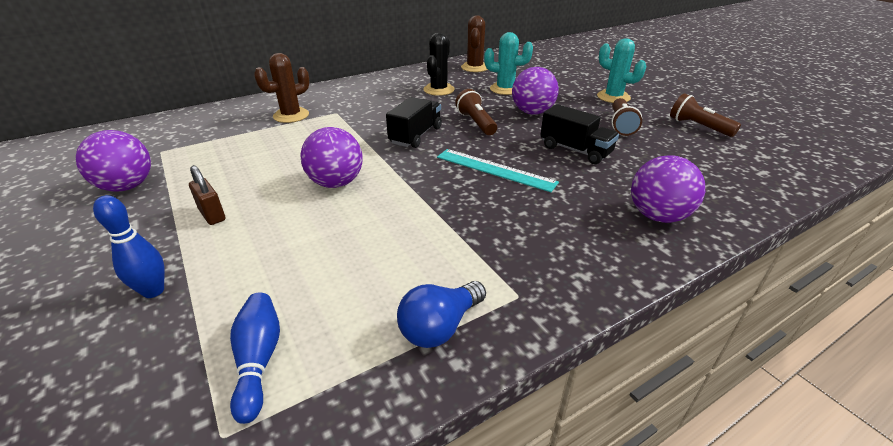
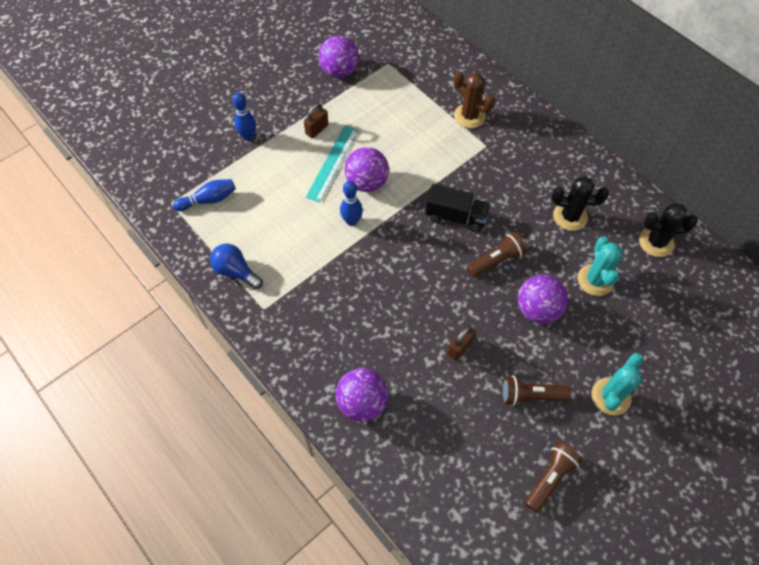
camera: 80 degrees right, 25 degrees up
(390, 199) = (352, 221): none -> blue bowling pin
(475, 67) = (656, 242): brown cactus -> black cactus
(495, 169) = (409, 284): turquoise ruler -> turquoise ruler (332, 163)
(575, 150) = (460, 348): black truck -> brown padlock

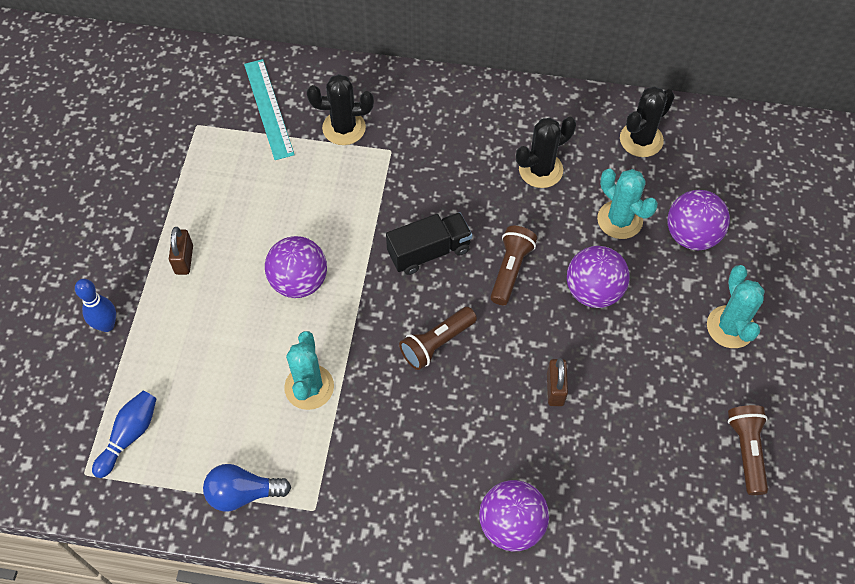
camera: 40 degrees left, 0 degrees up
(320, 242) = (309, 387): none -> turquoise cactus
(332, 163) = (238, 286): turquoise ruler -> turquoise ruler (268, 108)
(339, 71) = (147, 172): purple ball -> purple ball (691, 235)
(352, 221) = (322, 337): blue bowling pin -> none
(469, 116) = (344, 128): brown cactus -> black cactus
(530, 396) = (661, 384): brown flashlight -> brown flashlight (437, 343)

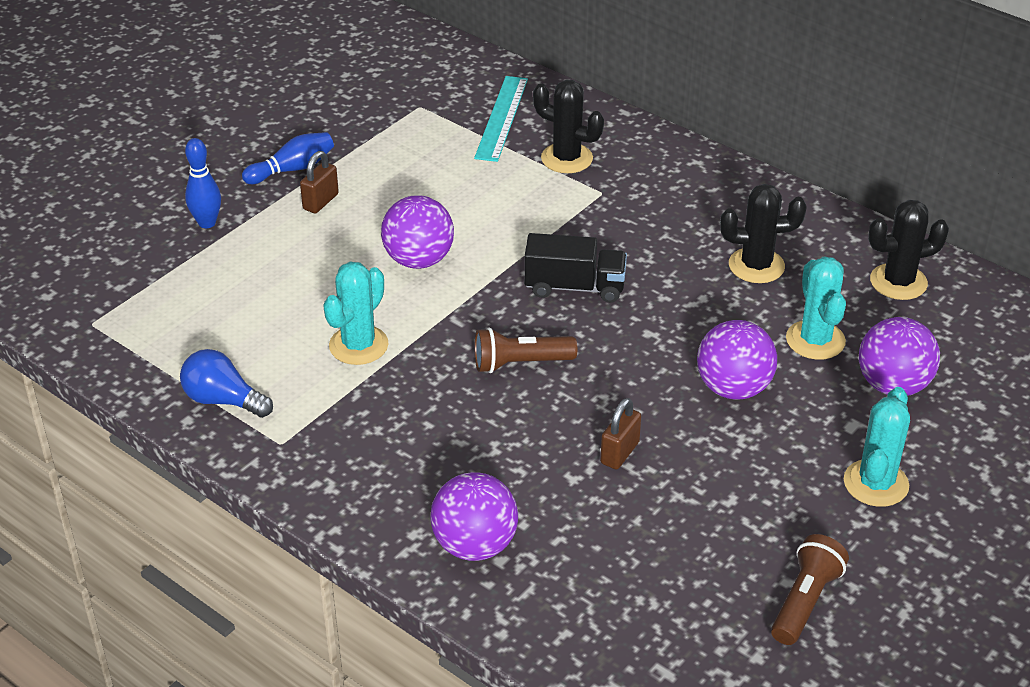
camera: 30 degrees right, 20 degrees down
(129, 436) = (156, 312): blue bowling pin -> blue bowling pin (292, 169)
(510, 270) = (652, 335): brown flashlight -> none

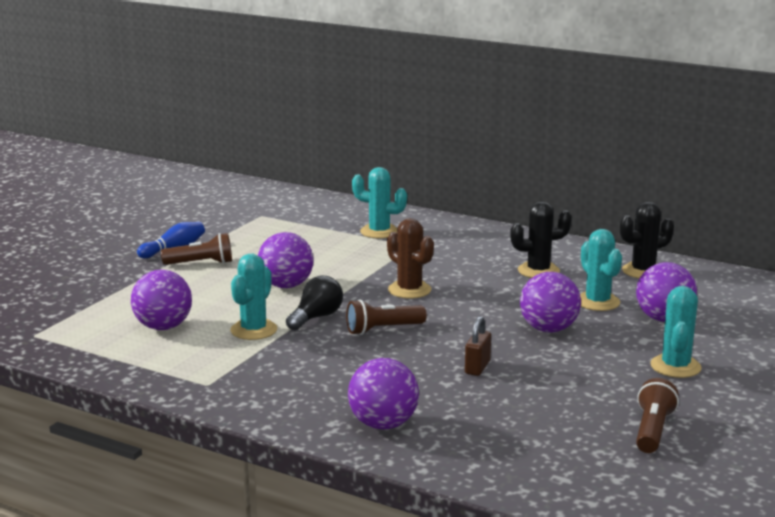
camera: 10 degrees left, 20 degrees down
(207, 223) = (114, 279): blue bowling pin -> none
(223, 400) = (153, 366): blue light bulb -> none
(249, 326) = (163, 327): none -> purple ball
(321, 202) = (201, 263): brown padlock -> brown flashlight
(442, 329) = (316, 317): none -> black light bulb
(501, 118) = (324, 217): turquoise ruler -> none
(567, 158) = (379, 232): black cactus -> turquoise cactus
(574, 287) = (409, 290): black truck -> brown cactus

